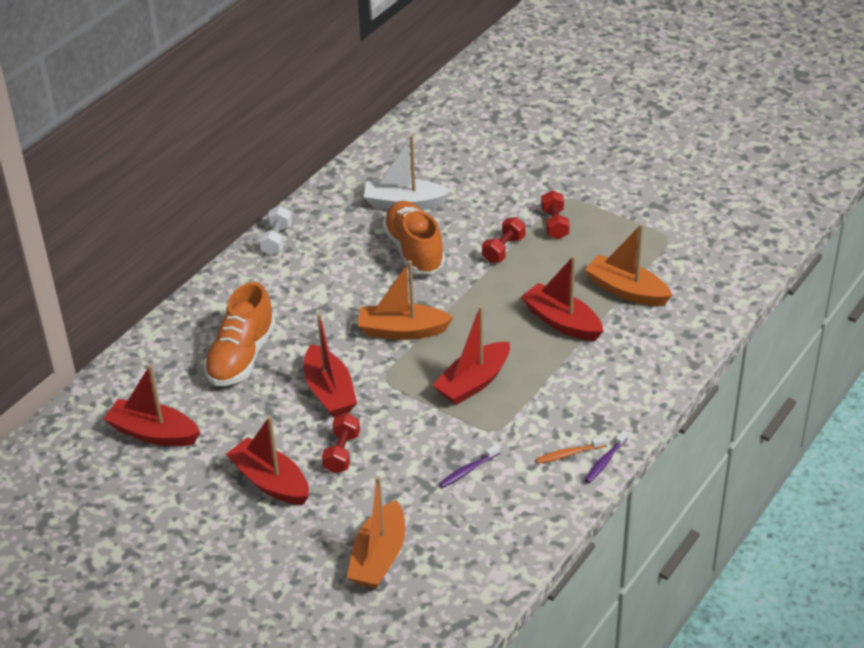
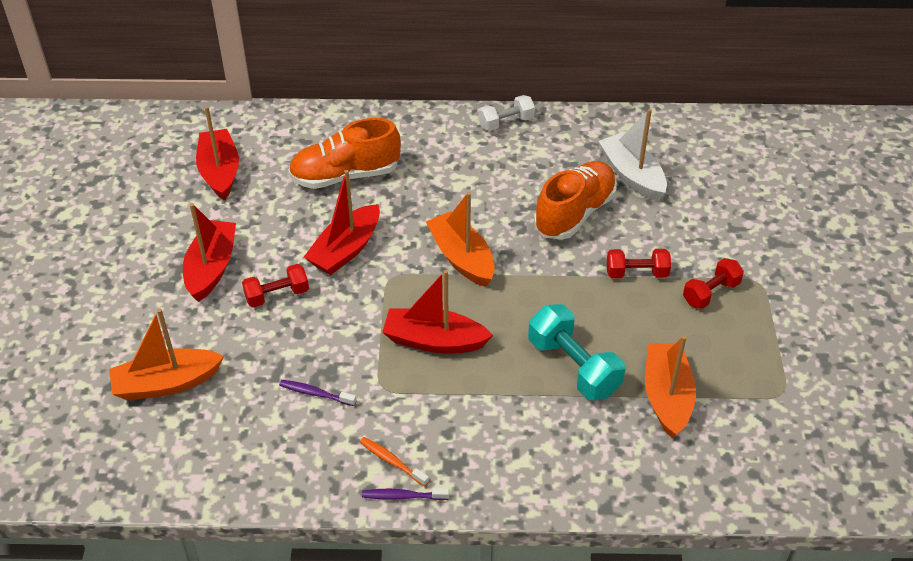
camera: 55 degrees right, 5 degrees up
(562, 322) = (573, 366): red boat -> turquoise dumbbell

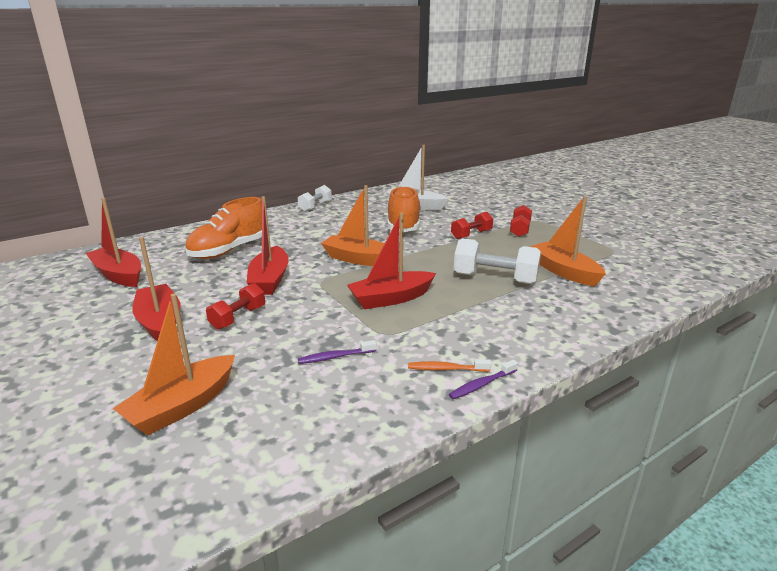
camera: 35 degrees left, 20 degrees down
(573, 366) = (495, 278): turquoise dumbbell -> white dumbbell

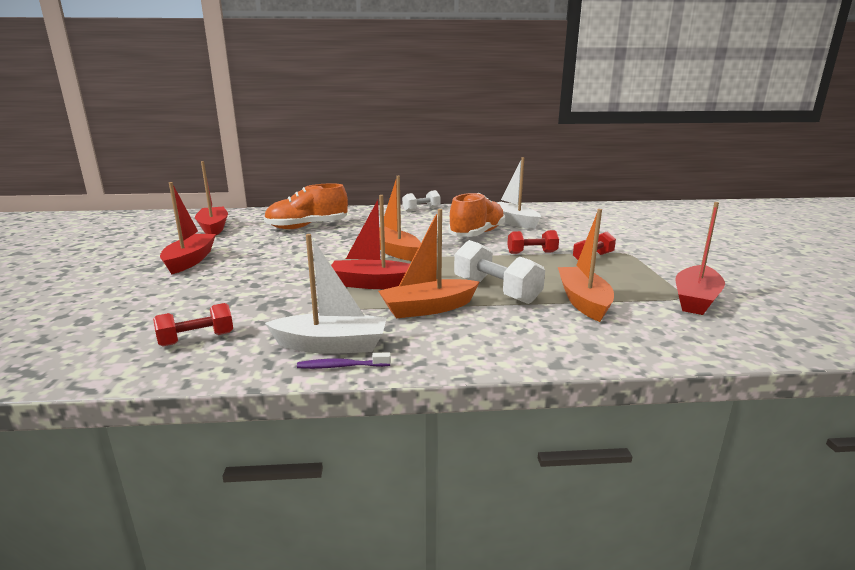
camera: 30 degrees right, 5 degrees down
(182, 406) = (120, 312): orange boat -> orange boat (428, 308)
(238, 318) = (241, 269): red dumbbell -> red dumbbell (197, 339)
(270, 280) = (303, 251): red boat -> red boat (695, 299)
(335, 357) = (262, 312): purple toothbrush -> none
(446, 369) = (331, 345): orange toothbrush -> white boat

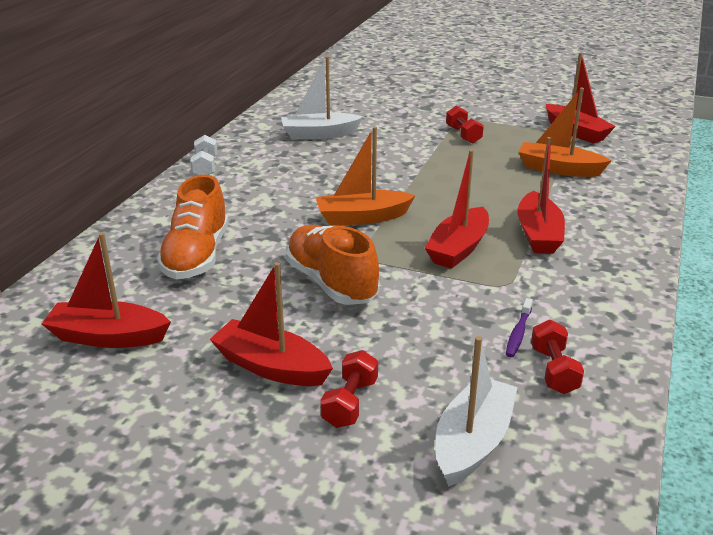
camera: 65 degrees left, 10 degrees up
(331, 345) = (598, 295): white boat -> white boat (472, 442)
(341, 366) = (640, 296): purple toothbrush -> purple toothbrush (518, 333)
(428, 308) = (538, 234): orange boat -> red boat
(477, 234) = (344, 162): orange shoe -> orange shoe (331, 283)
(496, 291) = (515, 195): white dumbbell -> none
(532, 253) = (428, 154): red dumbbell -> red dumbbell (350, 403)

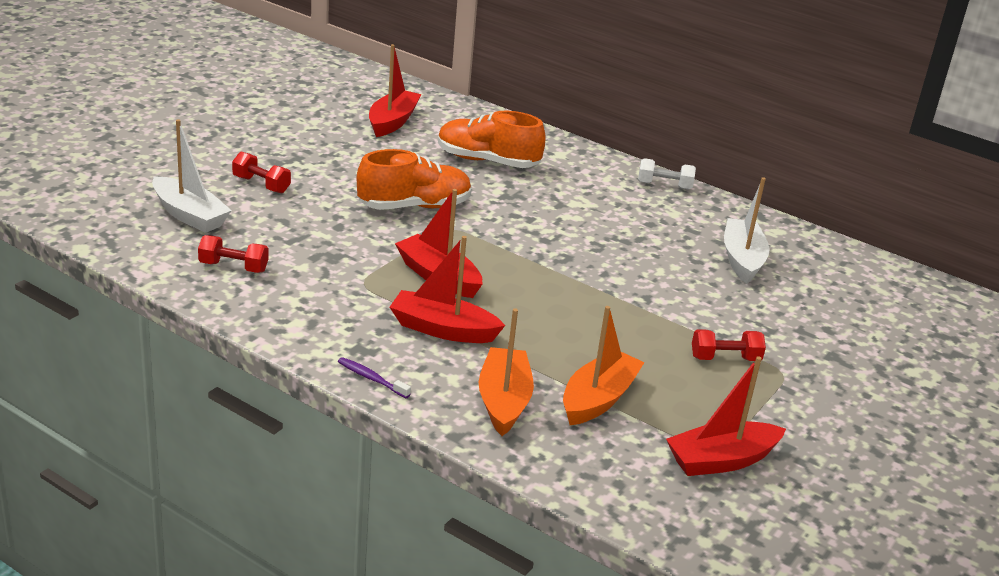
camera: 100 degrees right, 0 degrees up
(271, 366) = (320, 166): red boat -> none
(362, 217) = (523, 243): orange boat -> orange boat (503, 401)
(518, 333) = (289, 267): purple toothbrush -> purple toothbrush (371, 378)

